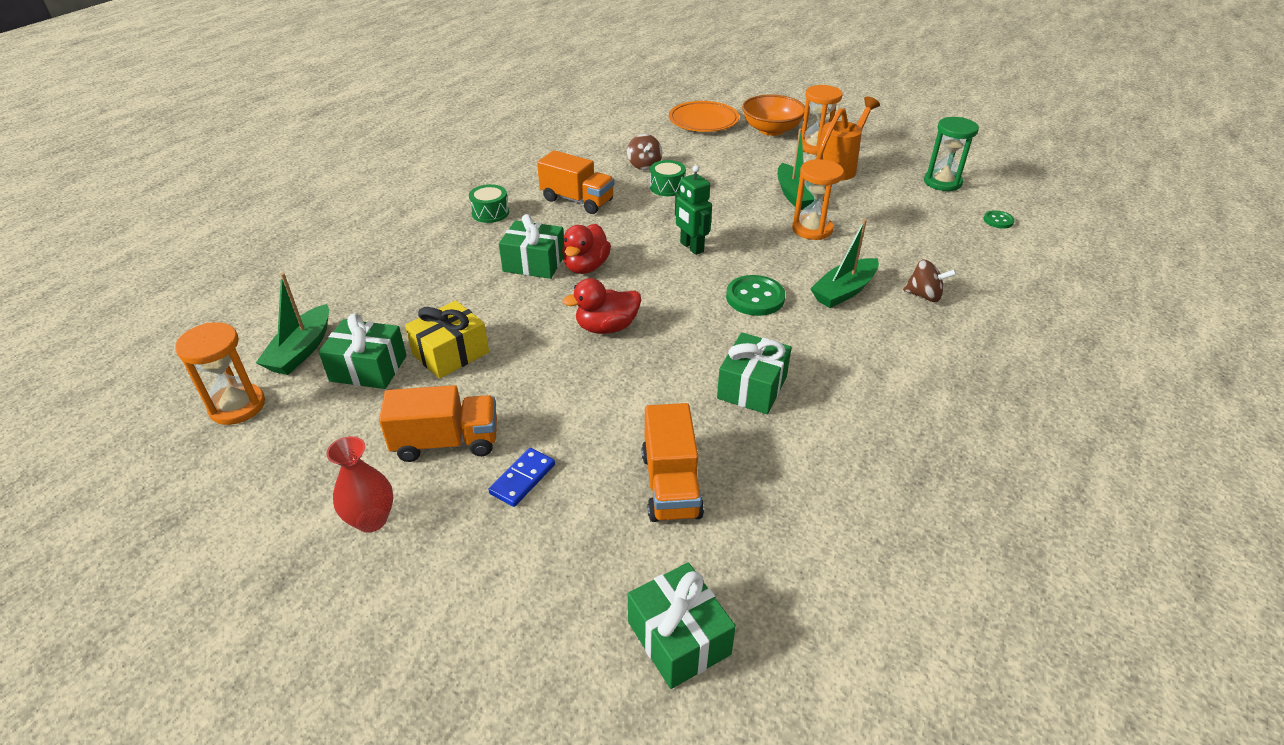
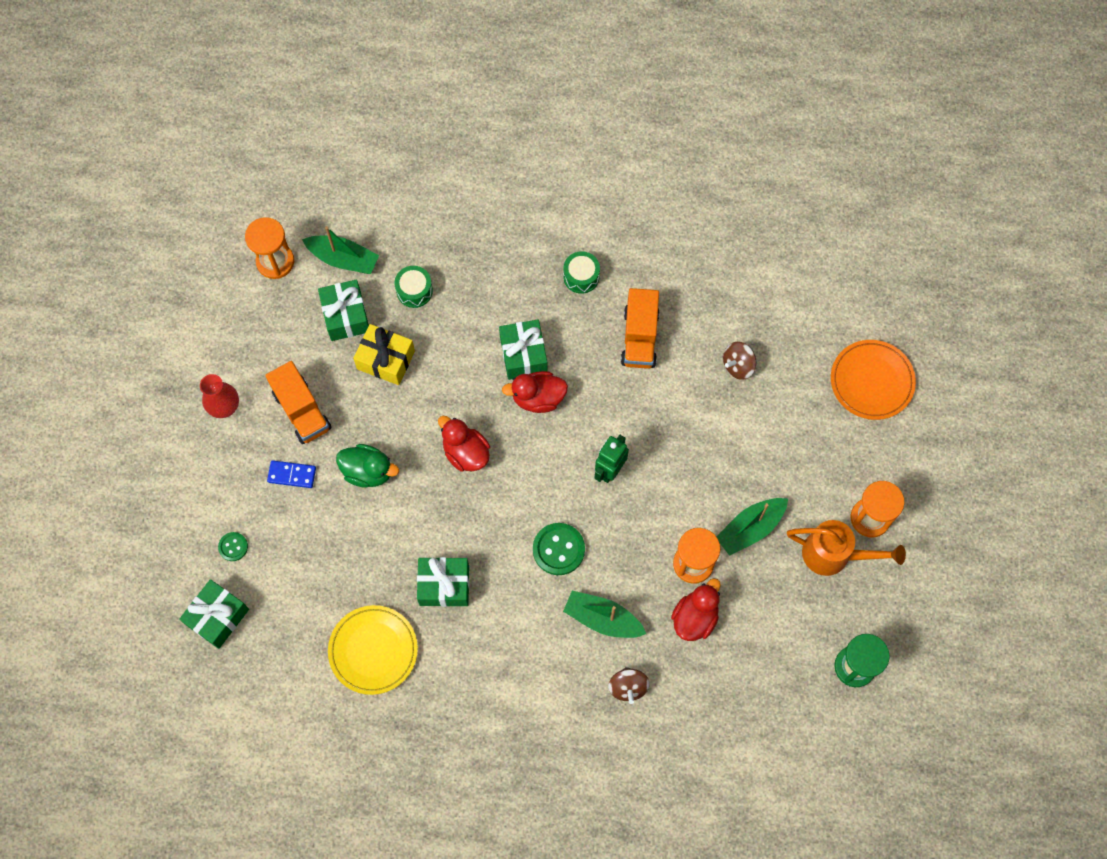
camera: 65 degrees right, 30 degrees up
(301, 350) = (343, 259): green boat -> green boat turned 150 degrees counterclockwise
(571, 407) = (368, 471): none -> green duck
(667, 187) = (705, 406): green drum -> green drum (414, 291)
(671, 485) = (326, 567): orange truck -> none
(771, 130) = (887, 459): orange bowl -> none
(808, 473) = (373, 650): none -> yellow plate
(866, 241) = (695, 617): none -> red duck
(998, 221) = (798, 734): green button -> green button (233, 547)

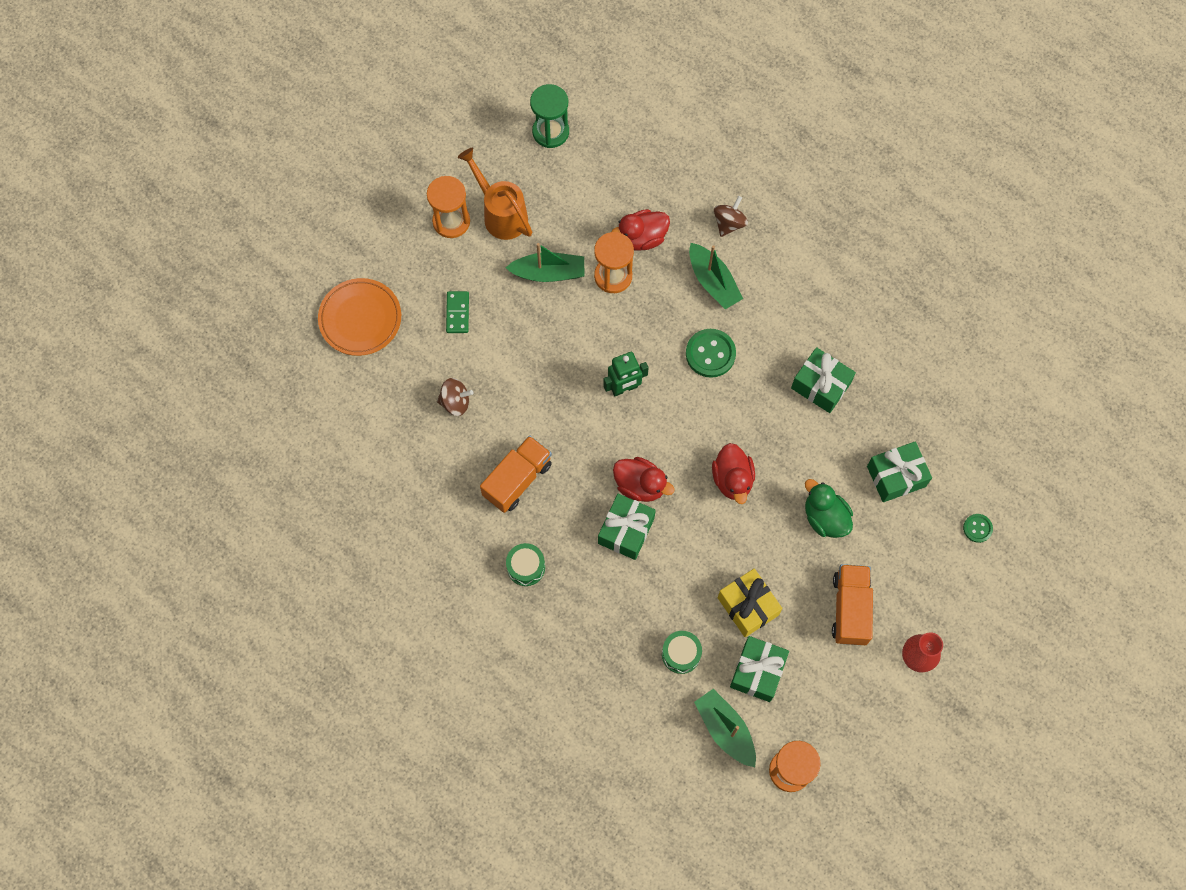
camera: 145 degrees left, 0 degrees up
(217, 617) = (1022, 479): green gift -> green gift (896, 476)
(292, 475) = (892, 557): blue domino -> none
(373, 650) = (909, 372): yellow plate -> none
(797, 440) = (457, 313): none -> green domino

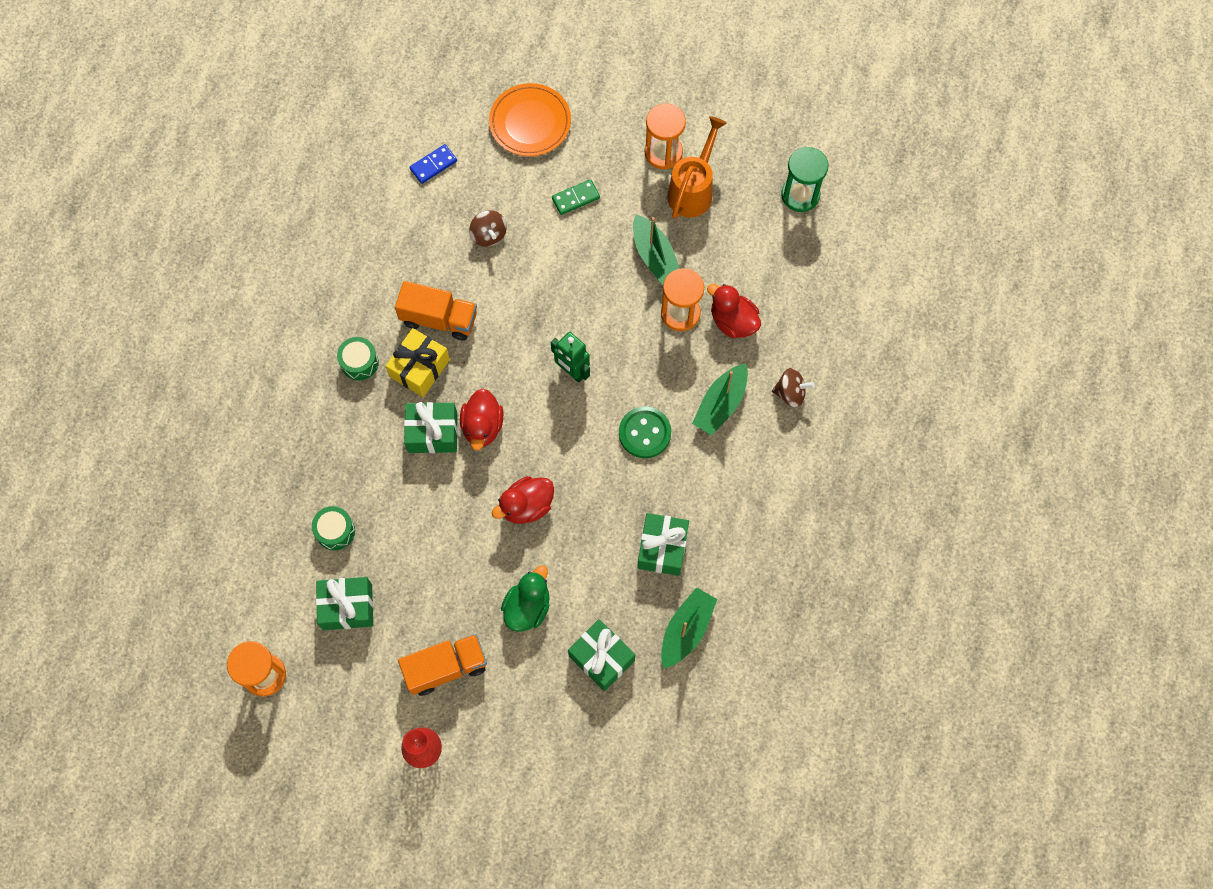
camera: 65 degrees right, 0 degrees up
(358, 421) = (433, 165): none -> blue domino
(725, 730) = (280, 601): green boat -> green boat (686, 630)
(748, 606) = (407, 572): yellow gift -> yellow gift (419, 368)
(977, 528) = (583, 759): green button -> none

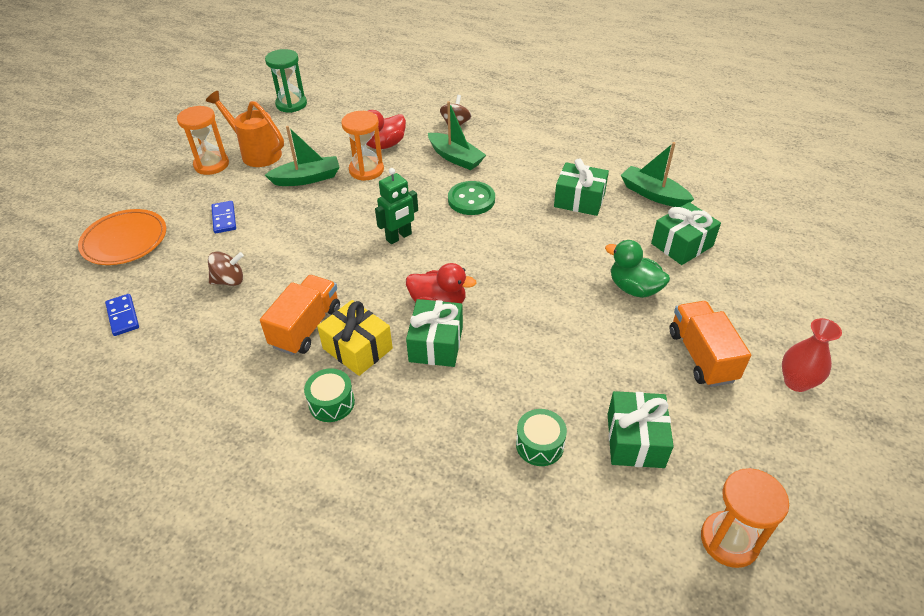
camera: 80 degrees left, 25 degrees down
(526, 506) = (529, 279): red duck -> none
(575, 198) = (224, 219): green domino -> blue domino

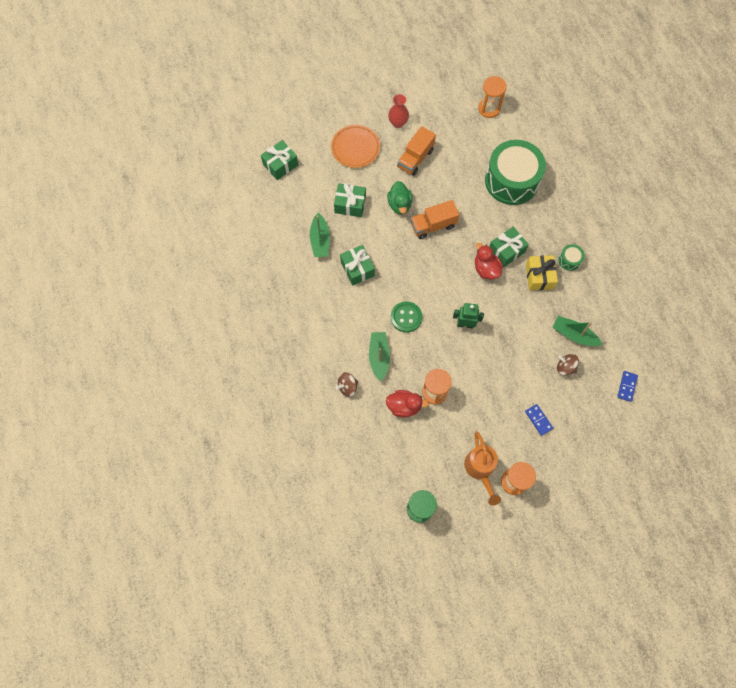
camera: 135 degrees left, 25 degrees up
(125, 240) = (599, 448): orange plate -> orange plate (355, 148)
(224, 219) = (538, 420): blue domino -> blue domino turned 60 degrees counterclockwise
(306, 327) = (551, 306): orange truck -> orange truck (433, 225)
(307, 178) = (471, 415): green boat -> green boat (574, 335)
(539, 445) = (511, 181): green drum -> green drum, size x2.48
(635, 440) = (478, 155): green gift -> green gift (280, 165)

